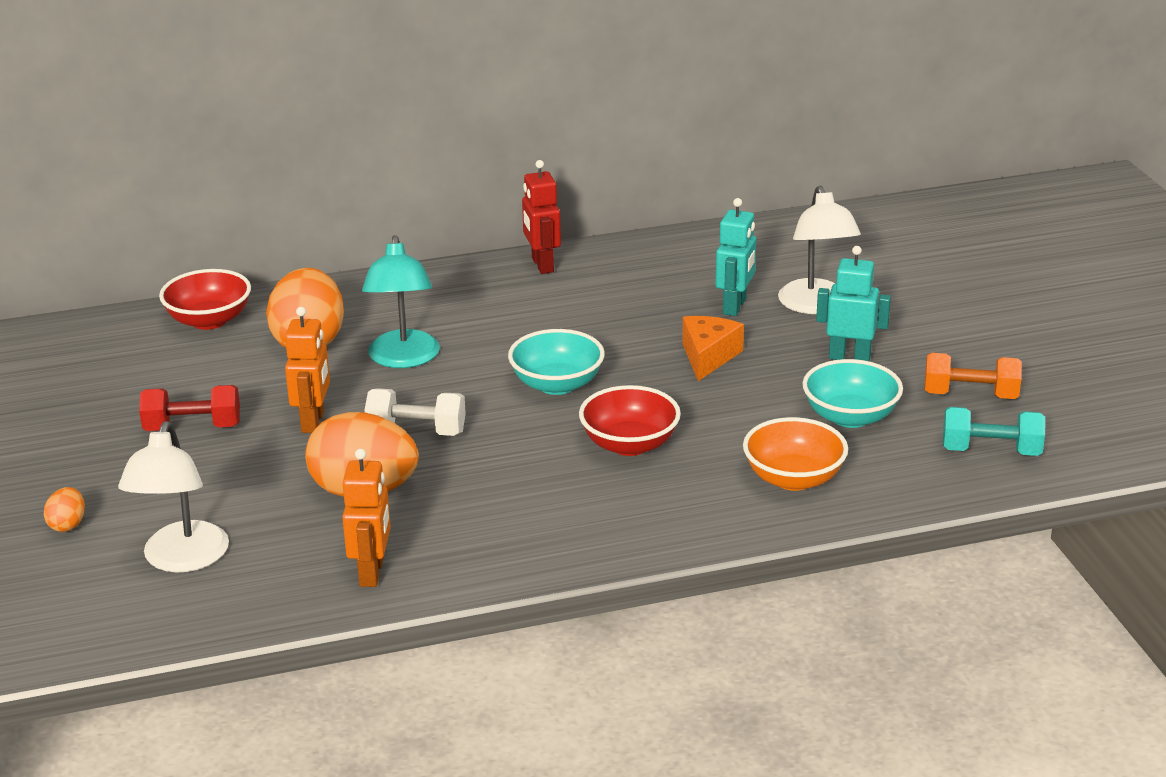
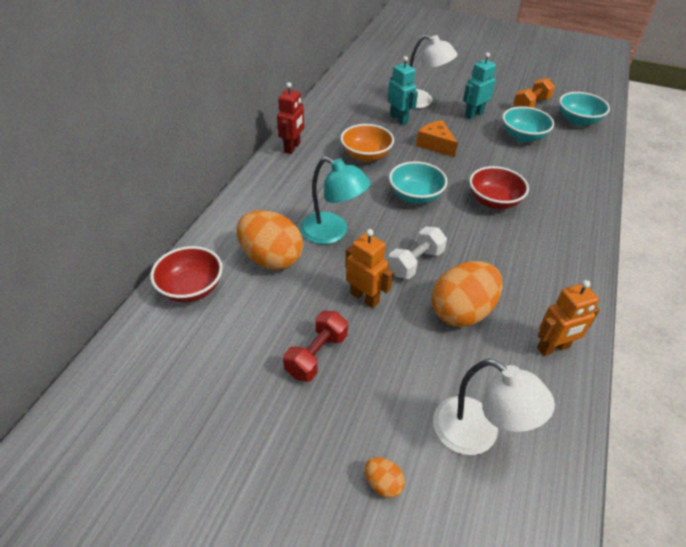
camera: 55 degrees left, 15 degrees up
(372, 572) = (553, 348): orange robot -> orange robot turned 120 degrees clockwise
(542, 265) = (292, 147): red robot -> red robot turned 90 degrees counterclockwise
(793, 478) = (562, 172): orange bowl -> orange bowl (366, 155)
(991, 451) = (578, 120): turquoise dumbbell -> turquoise bowl

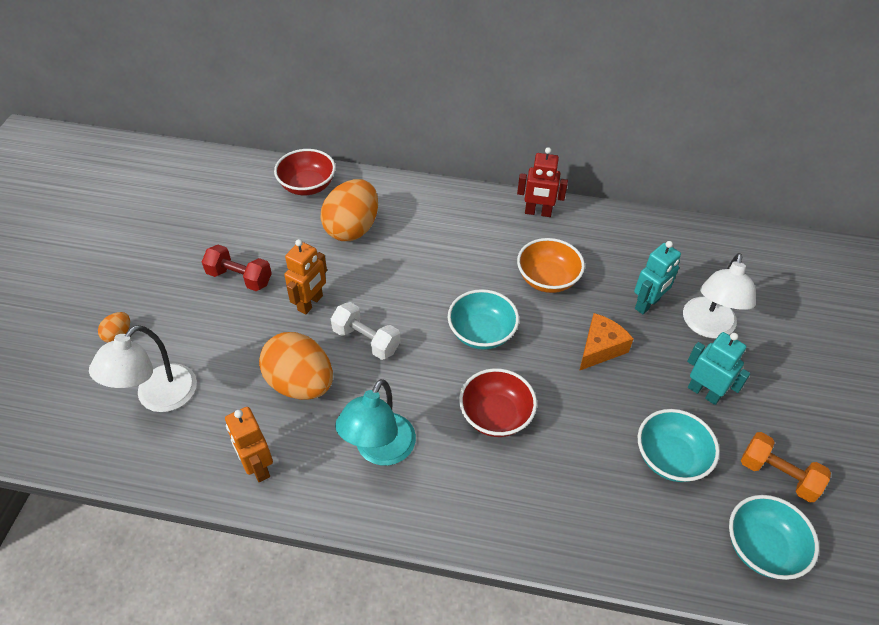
camera: 80 degrees right, 5 degrees up
(332, 232) = (399, 267): turquoise lamp -> turquoise lamp (379, 450)

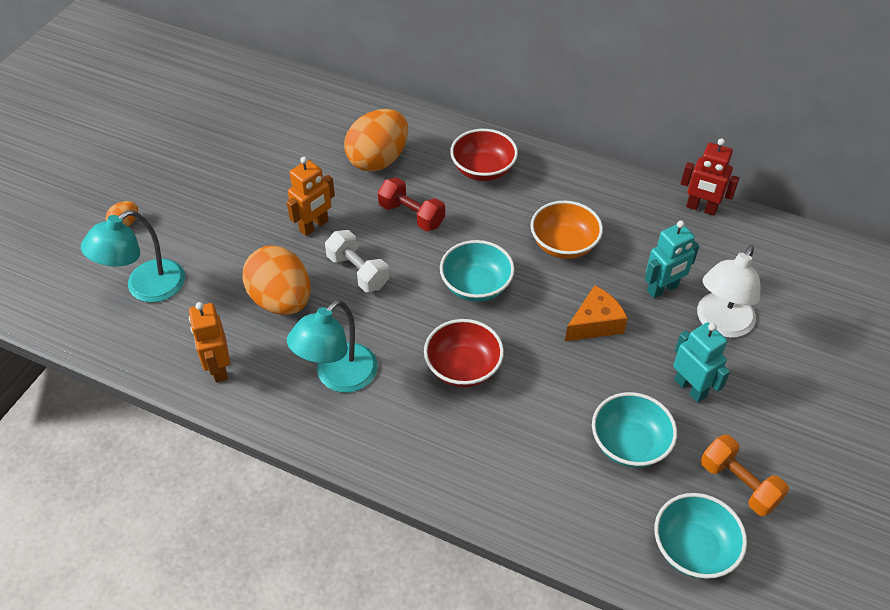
camera: 15 degrees right, 0 degrees up
(158, 397) = (145, 288): white lamp -> turquoise lamp
(240, 278) = (253, 190): red dumbbell -> red dumbbell (411, 215)
(307, 186) = (346, 110): red bowl -> red bowl (483, 170)
(538, 212) = (578, 175): red robot -> red robot (701, 208)

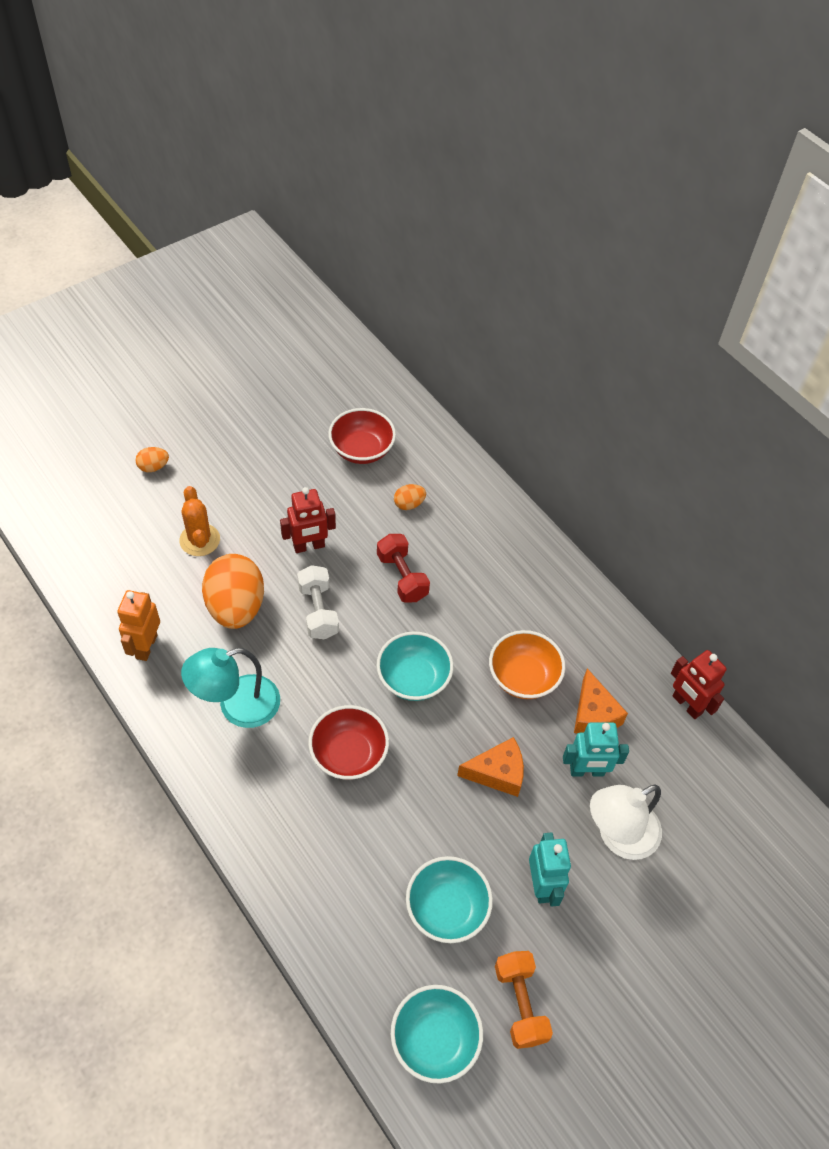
camera: 25 degrees right, 5 degrees up
(145, 288) = (133, 539): turquoise lamp -> none
(210, 263) = (199, 540): none -> orange cactus
(314, 226) = (309, 546): orange robot -> red robot
(378, 160) = (409, 504): orange egg -> orange egg, size x0.44
(483, 170) = (499, 560): red bowl -> red bowl (362, 449)
(637, 246) = (593, 714): none -> orange cheese

